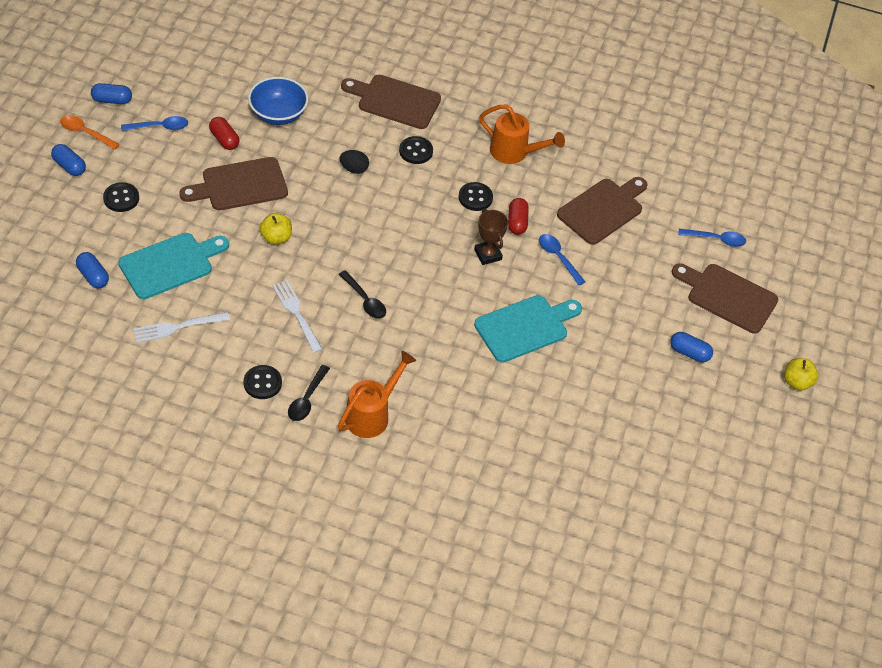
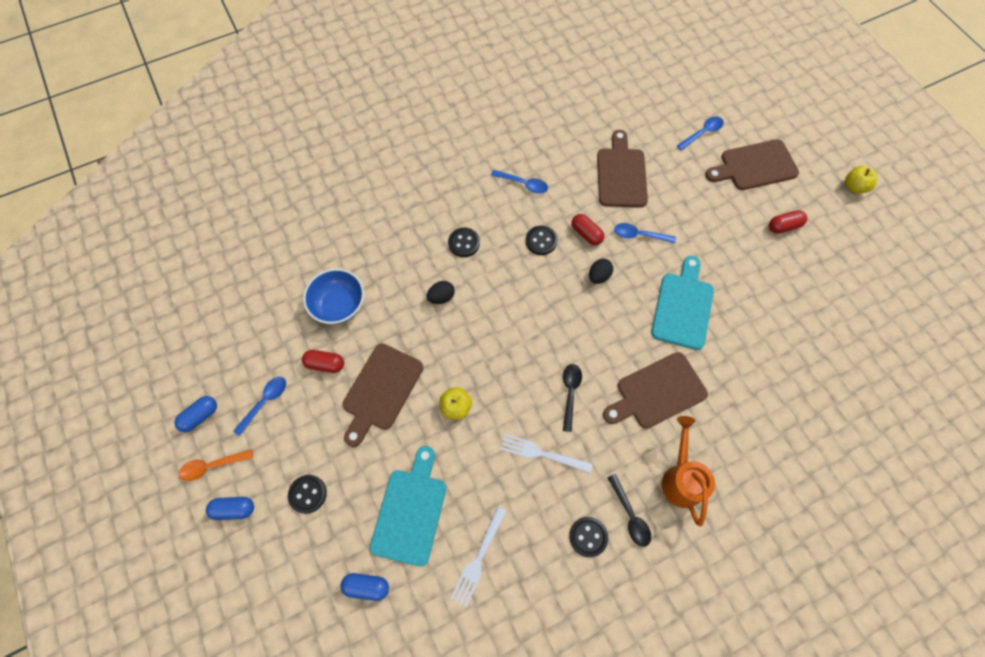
camera: 40 degrees left, 15 degrees up
(364, 300) = (570, 393): black spoon -> black spoon turned 90 degrees counterclockwise
(395, 101) = (405, 217): brown cutting board -> brown cutting board (657, 392)
(488, 254) = (599, 276): brown trophy -> black egg
(514, 152) = (523, 184): orange watering can -> blue spoon
(689, 353) = (783, 226): blue capsule -> red capsule

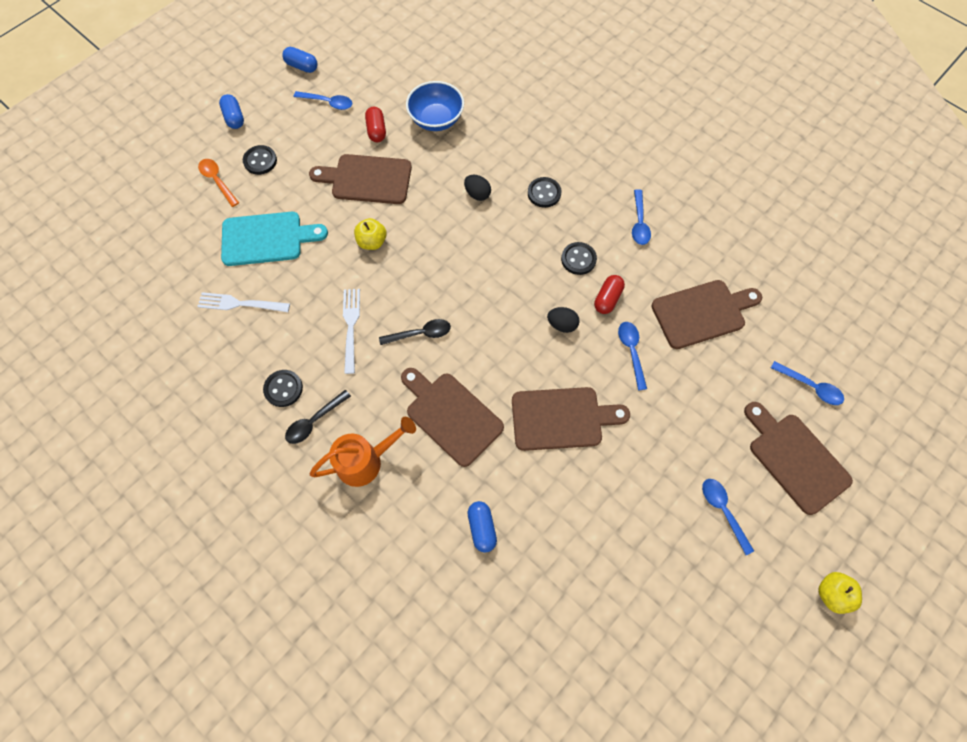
camera: 70 degrees right, 0 degrees up
(212, 466) = (264, 90): orange spoon -> orange spoon (217, 181)
(367, 586) = (197, 229): blue capsule -> blue capsule (482, 528)
(683, 307) = (562, 418): turquoise cutting board -> brown cutting board
(783, 226) = (723, 511): red capsule -> blue spoon

